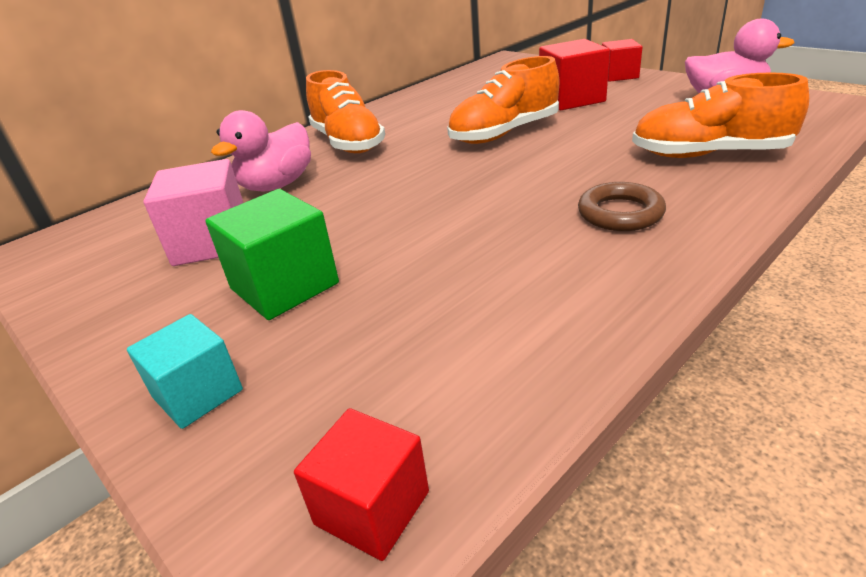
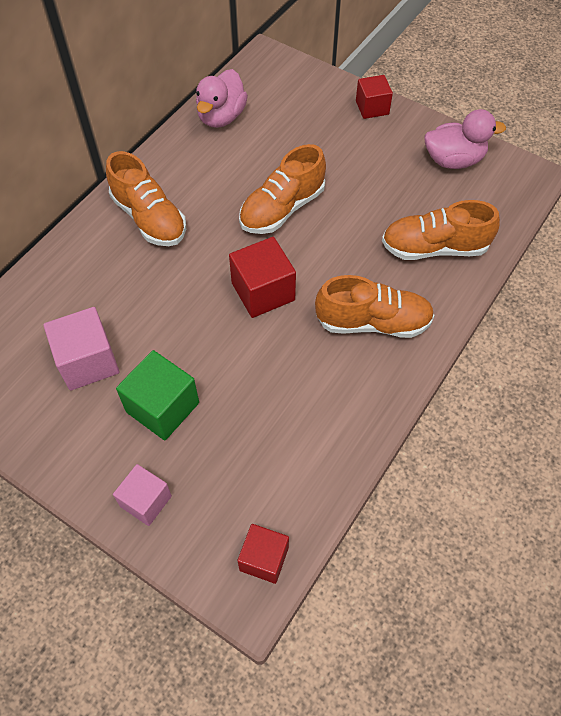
camera: 15 degrees left, 25 degrees up
(198, 394) = (146, 501): turquoise cube -> pink cube
(277, 185) = (109, 285): pink duck -> pink duck (221, 117)
(571, 99) = (333, 151): red cube -> red cube (263, 291)
(620, 213) = (373, 322): brown ring -> orange shoe

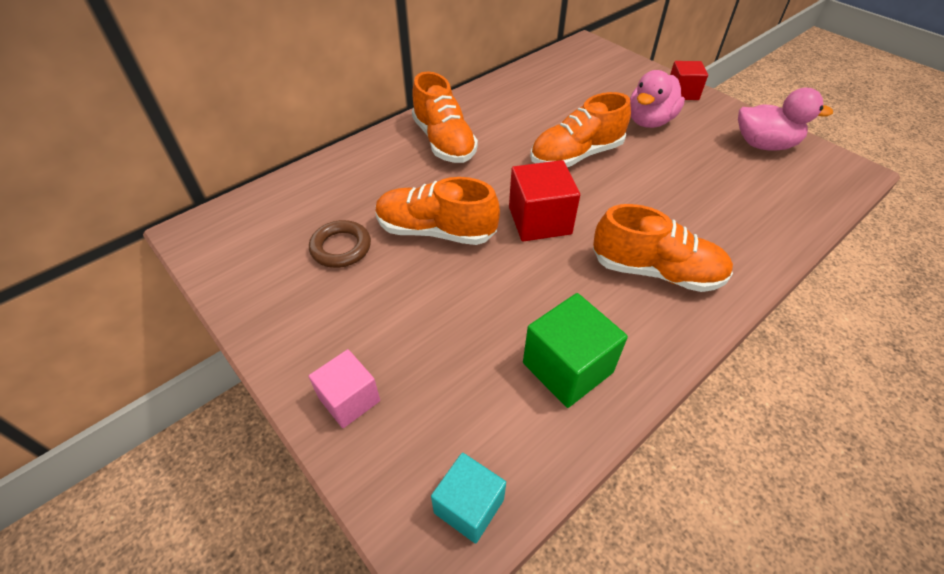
camera: 15 degrees right, 10 degrees down
(88, 361) = (341, 247): pink cube -> brown ring
(162, 407) = (401, 306): green cube -> green cube (567, 367)
(221, 117) = (534, 79): pink duck -> pink duck (649, 121)
(264, 559) = (469, 506): red cube -> turquoise cube
(434, 248) = (736, 215): orange shoe -> orange shoe (436, 231)

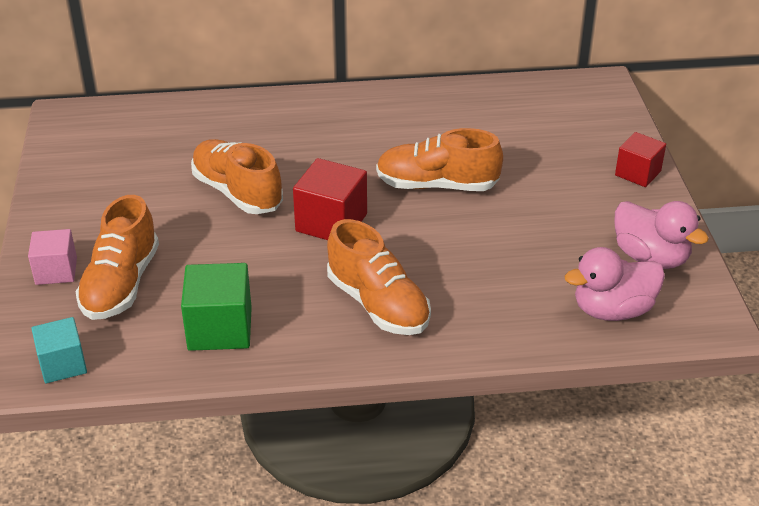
camera: 35 degrees right, 10 degrees down
(341, 247) = (153, 172): brown ring -> none
(444, 142) = (330, 123): orange shoe -> orange shoe (121, 284)
(649, 121) = (557, 185): pink duck -> pink duck (612, 310)

